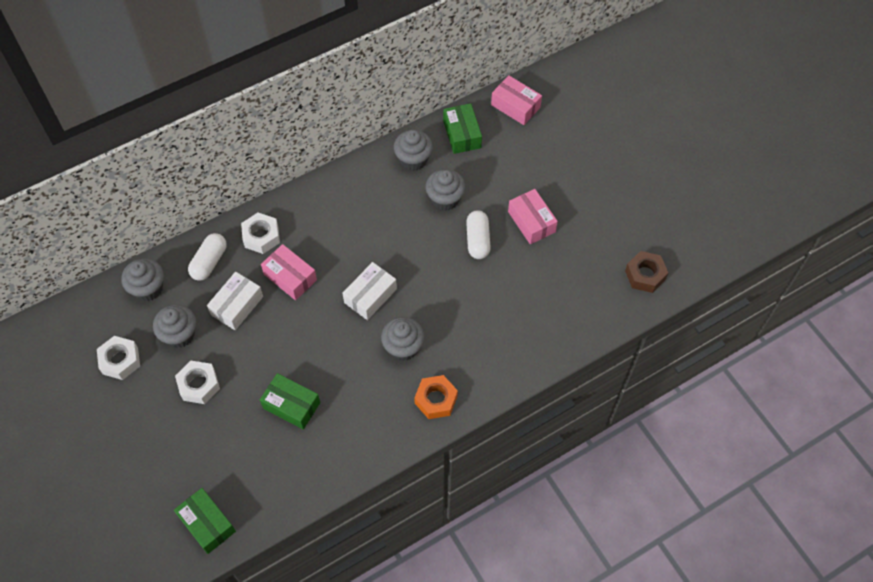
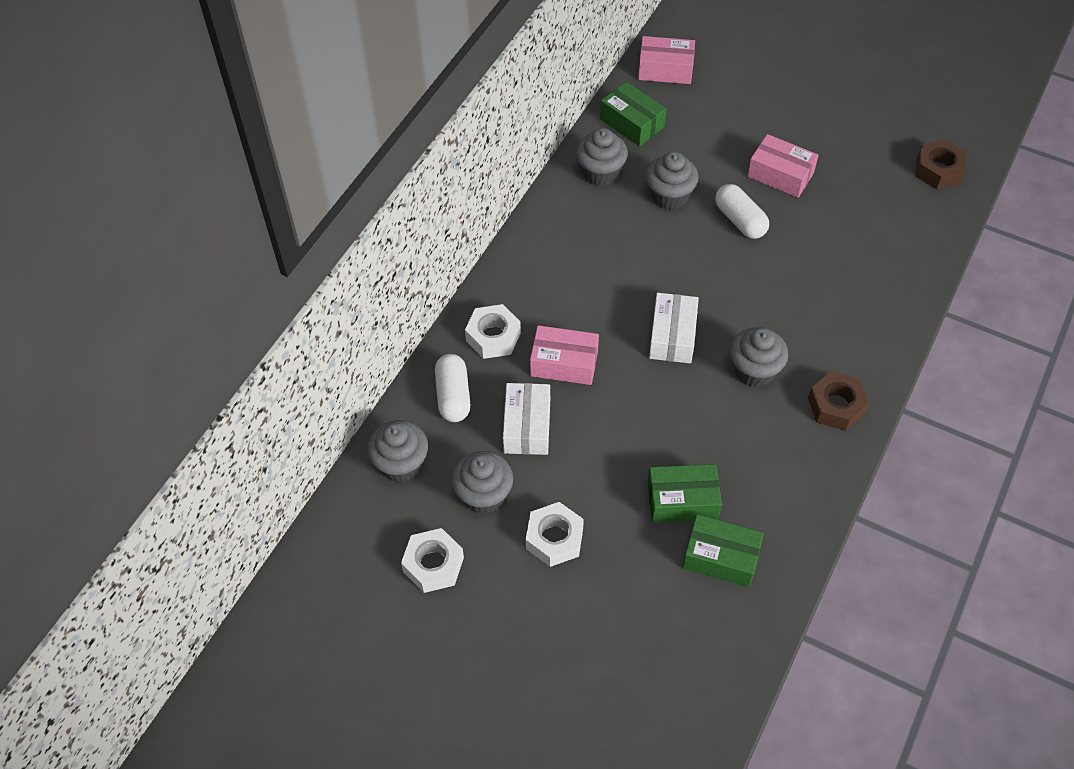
camera: 30 degrees left, 5 degrees down
(207, 524) = (695, 689): green box -> green box (720, 557)
(436, 400) = (836, 406): orange nut -> brown nut

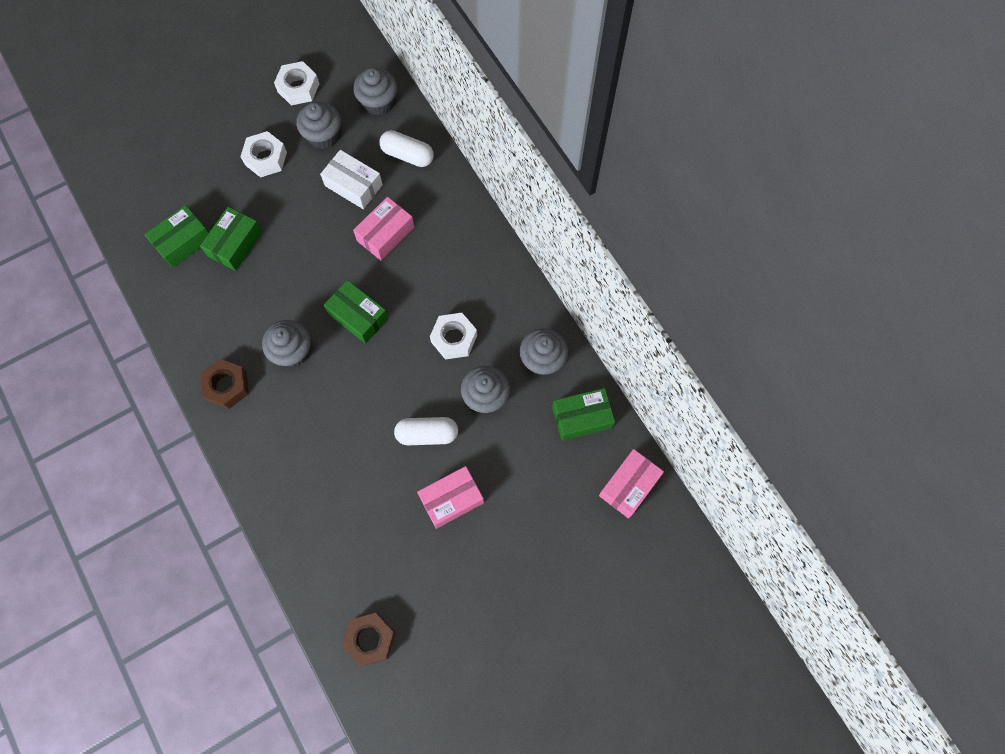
camera: 120 degrees right, 15 degrees up
(493, 337) = (438, 202): white nut -> white nut (454, 338)
(672, 336) = (358, 316): white box -> green box

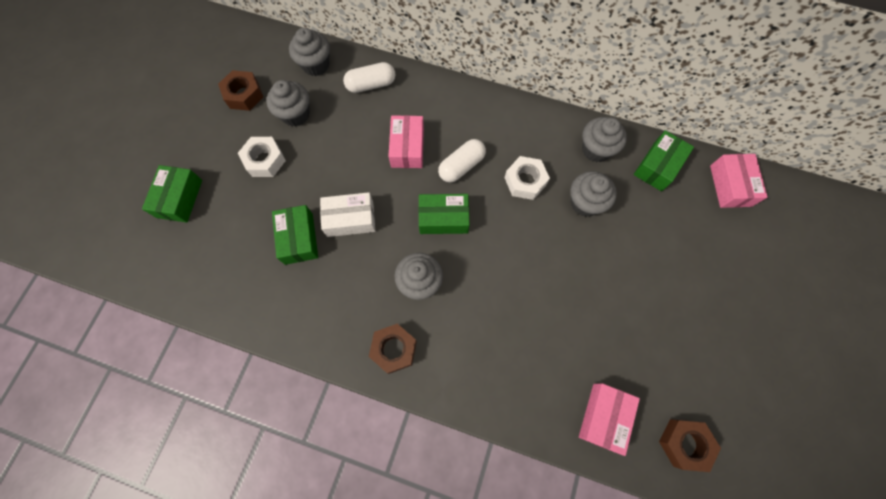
camera: 40 degrees left, 0 degrees up
(183, 241) = (253, 269): green box -> green box (179, 198)
(298, 88) = (244, 95): white nut -> brown nut
(353, 185) = (351, 132): white box -> white box (350, 219)
(427, 434) = (573, 260): white capsule -> white capsule (461, 166)
(451, 499) = (634, 291): pink box -> pink box (604, 417)

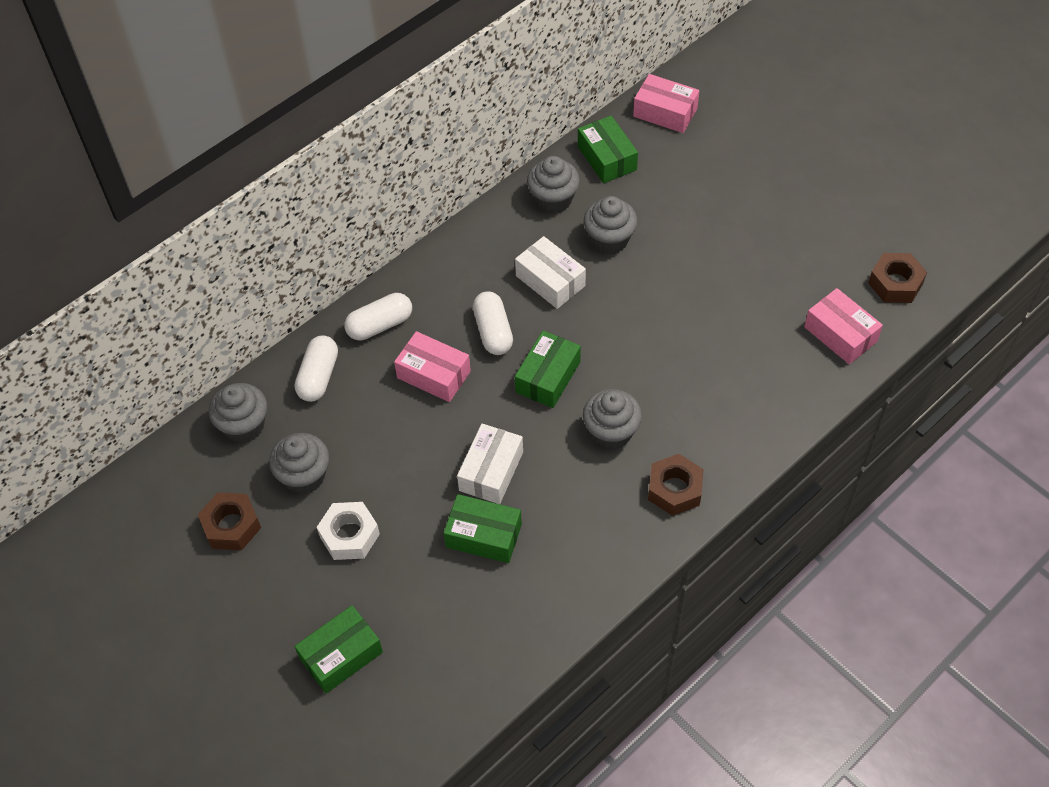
camera: 60 degrees left, 15 degrees down
(179, 198) = (341, 655): green box -> green box turned 75 degrees counterclockwise
(428, 98) = (380, 325): none -> white capsule
(525, 181) = (550, 281): white nut -> white box

